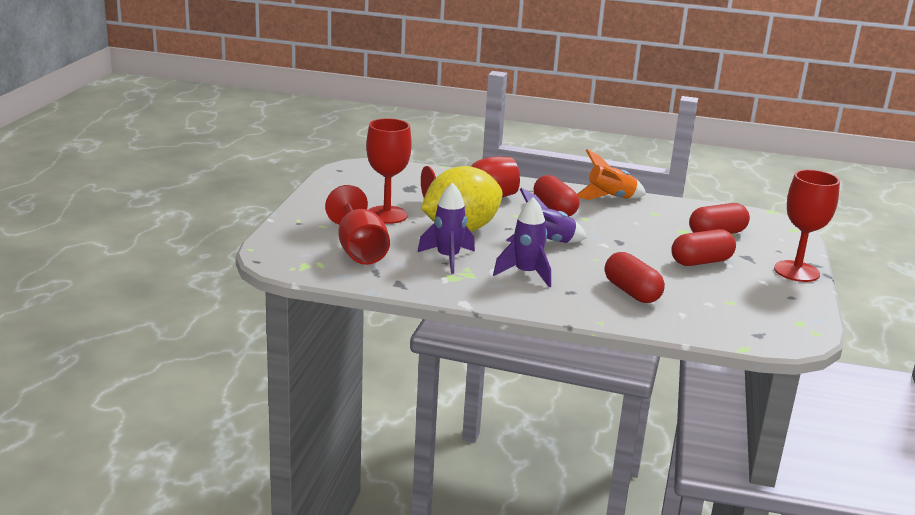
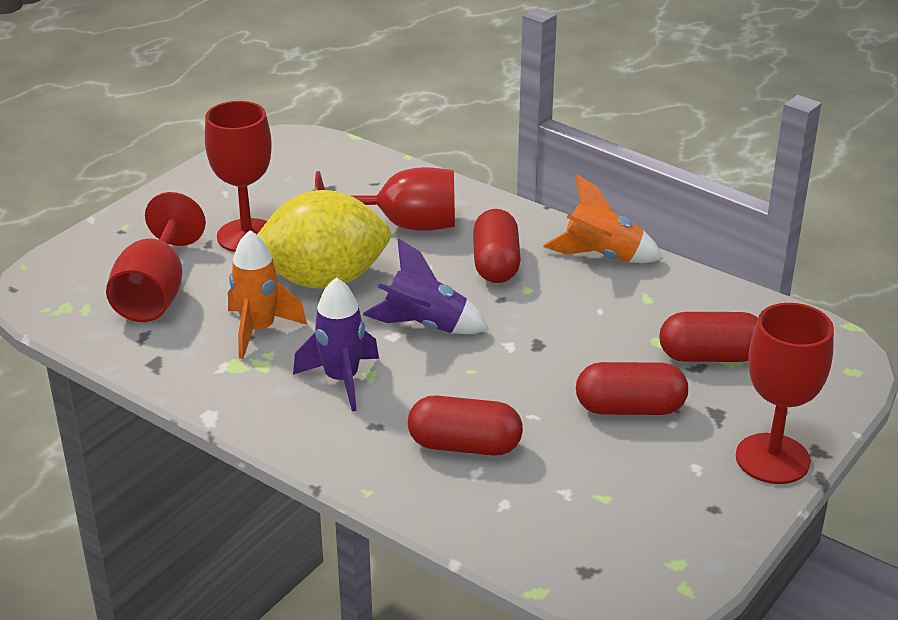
camera: 25 degrees right, 10 degrees up
(448, 258) = (259, 330): purple rocket -> orange rocket
(631, 292) = (464, 446): red capsule -> red capsule turned 75 degrees counterclockwise

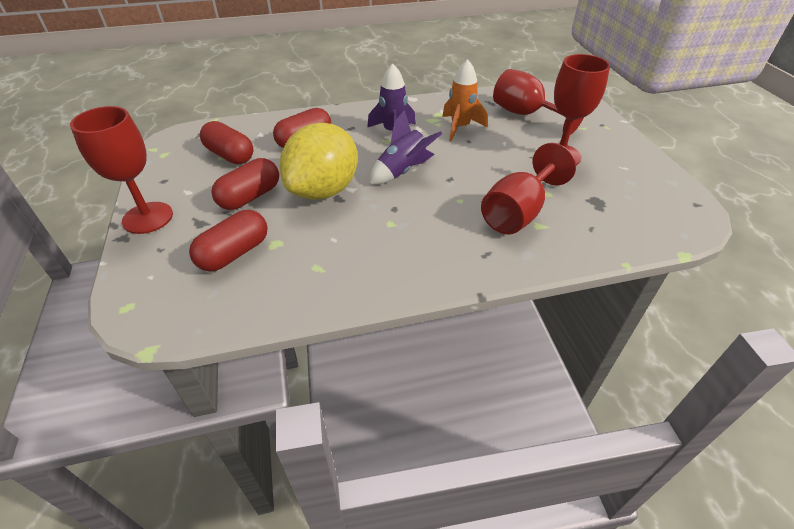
camera: 130 degrees right, 10 degrees up
(324, 280) = (485, 161): yellow lemon -> yellow lemon (323, 190)
(496, 264) = (431, 226): red capsule -> red capsule (230, 155)
(602, 256) = (384, 278): orange rocket -> none

